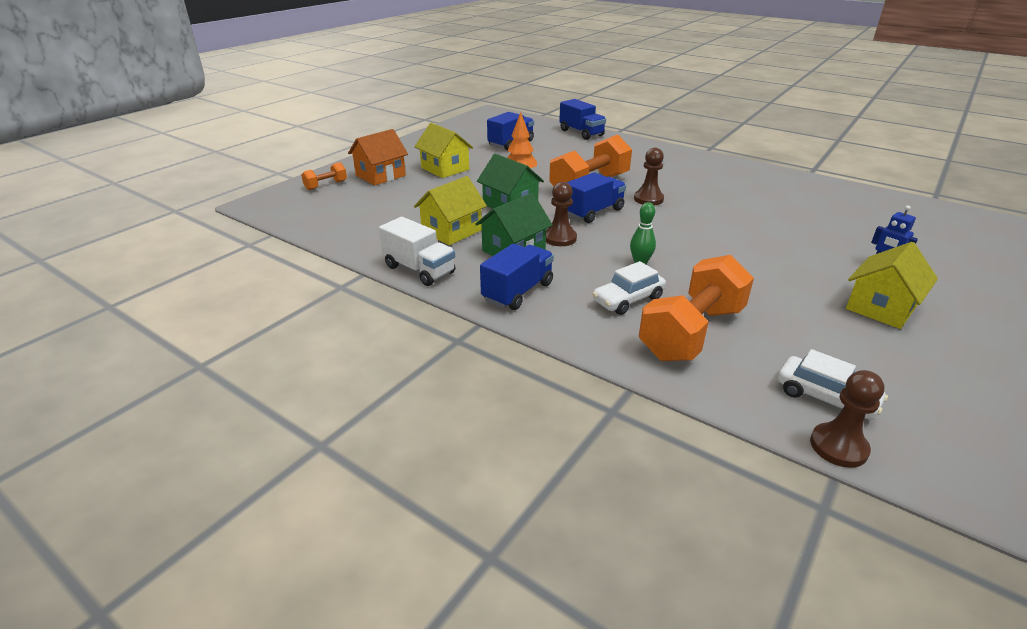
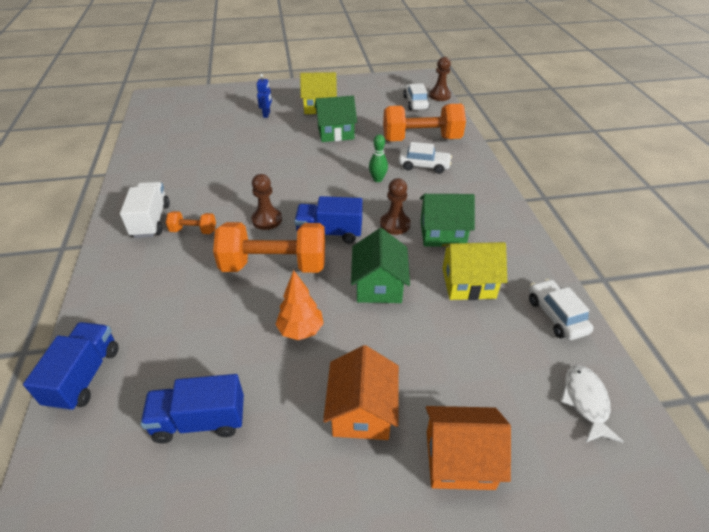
camera: 135 degrees left, 10 degrees up
(323, 214) = (585, 401): none -> white fish
(326, 185) = (555, 488): orange dumbbell -> orange dumbbell (193, 231)
(368, 242) = (556, 315): none -> white car
(419, 270) = (531, 256): white truck -> white truck (151, 221)
(445, 169) = (362, 411): yellow house -> orange house
(518, 292) = (480, 202): blue truck -> none
(780, 285) = (335, 133): none -> green house

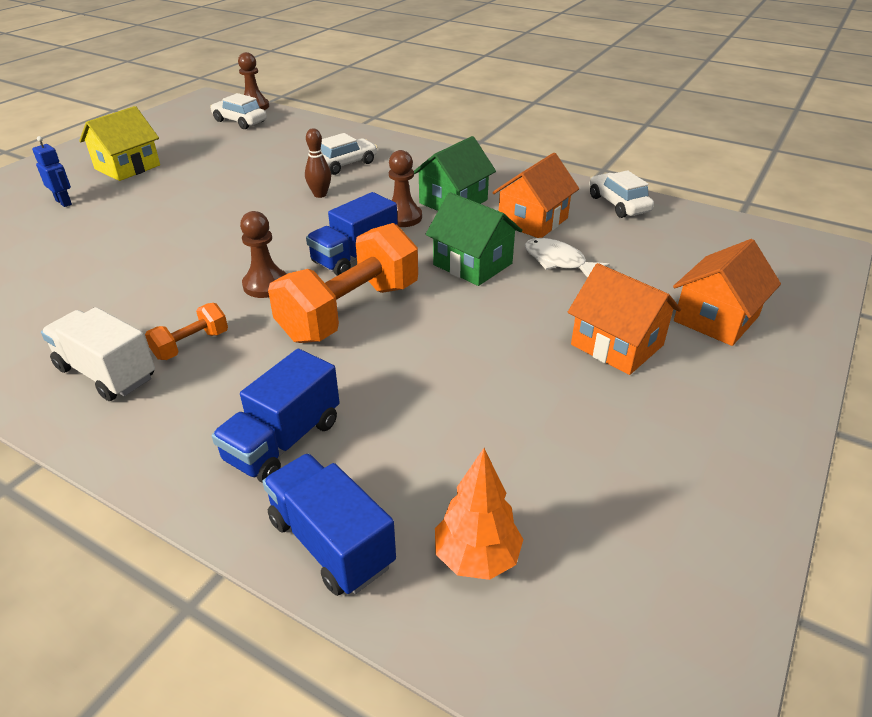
camera: 50 degrees left, 5 degrees down
(199, 421) = (519, 459): blue truck -> blue truck (283, 441)
(301, 330) = (472, 336): orange tree -> orange tree (477, 558)
(335, 133) = (196, 180): green house -> none
(377, 179) = (320, 194): green bowling pin -> brown bowling pin
(421, 139) = (303, 146): orange dumbbell -> none
(468, 283) = (532, 221): yellow house -> orange house
(556, 315) = (618, 204): white car -> white car turned 45 degrees clockwise
(585, 401) = (713, 237): white fish -> white fish (558, 261)

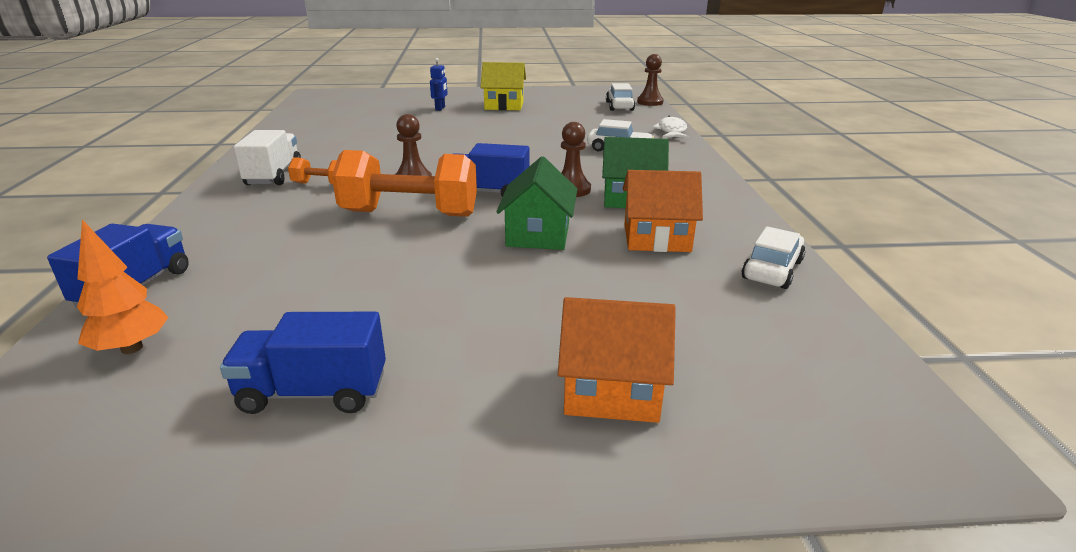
camera: 55 degrees right, 10 degrees down
(283, 441) = (236, 241): blue truck -> blue truck (313, 393)
(320, 194) = (559, 156): brown bowling pin -> none
(558, 261) = (599, 269): white fish -> white fish (671, 131)
(617, 345) = (485, 337): orange house -> none

